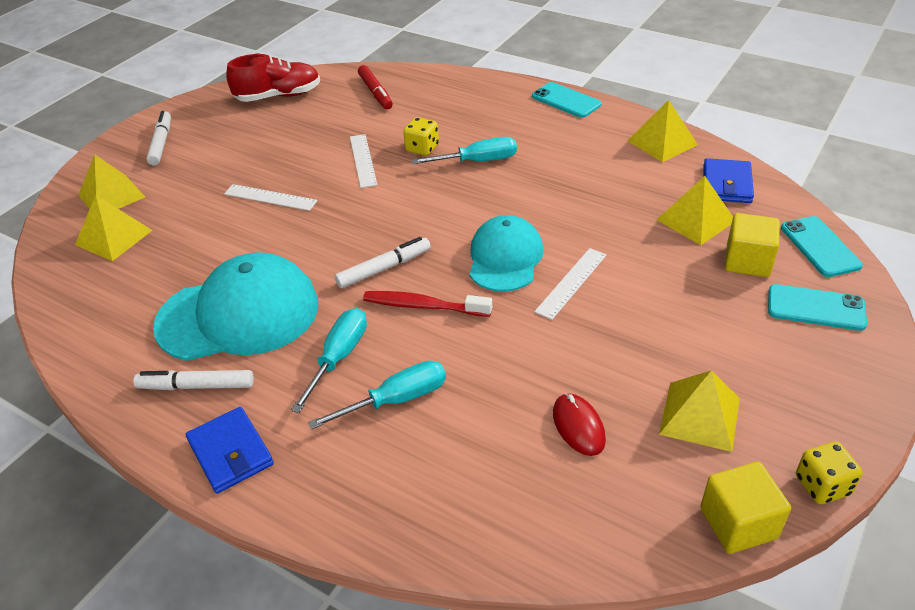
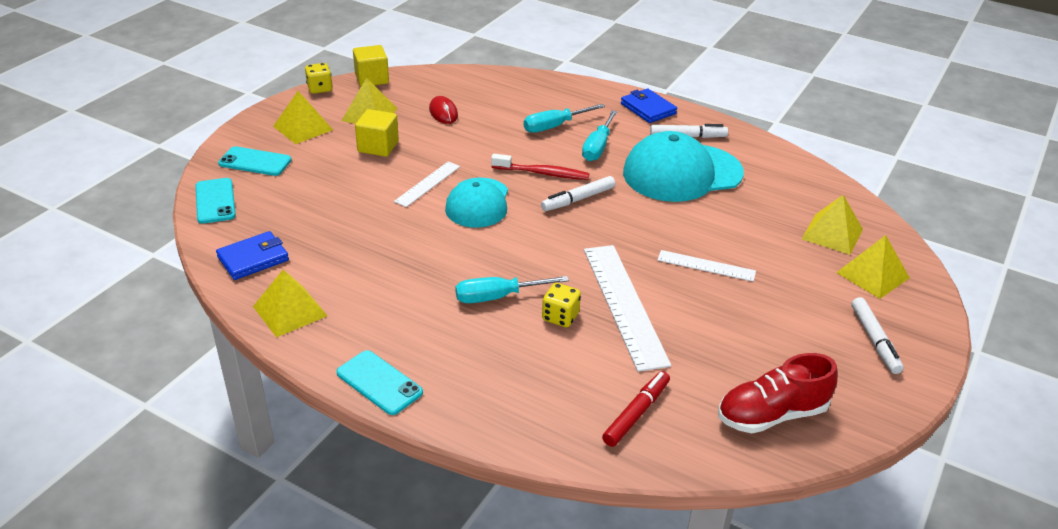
camera: 175 degrees right, 5 degrees down
(363, 160) = (624, 304): white ruler -> white ruler, size x1.83
(375, 93) = (636, 413): red marker -> red marker turned 60 degrees clockwise
(696, 220) = (303, 226): yellow pyramid -> yellow pyramid (303, 128)
(727, 184) = (253, 259): blue wallet -> blue wallet turned 45 degrees clockwise
(747, 261) = (282, 193): yellow cube -> yellow cube (378, 147)

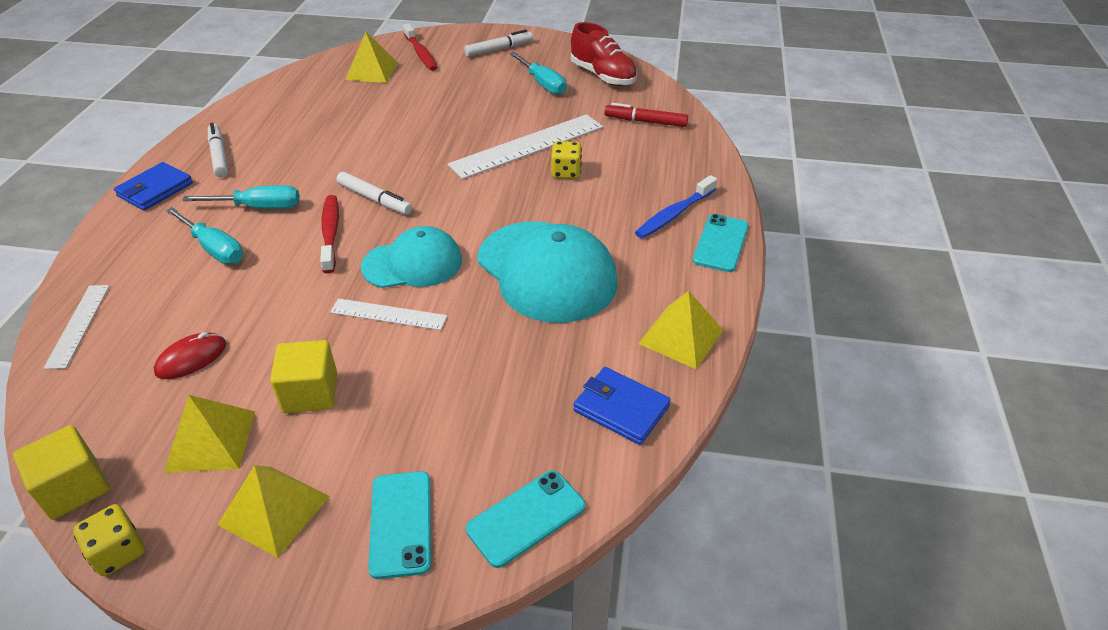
camera: 110 degrees left, 5 degrees up
(444, 368) = (674, 214): none -> blue toothbrush
(498, 297) = (563, 210): turquoise screwdriver -> turquoise screwdriver (542, 84)
(682, 173) = (298, 148): turquoise cap -> turquoise cap (546, 271)
(706, 266) = (449, 117): white ruler -> white ruler (78, 325)
(872, 275) = (421, 53): yellow pyramid -> red toothbrush

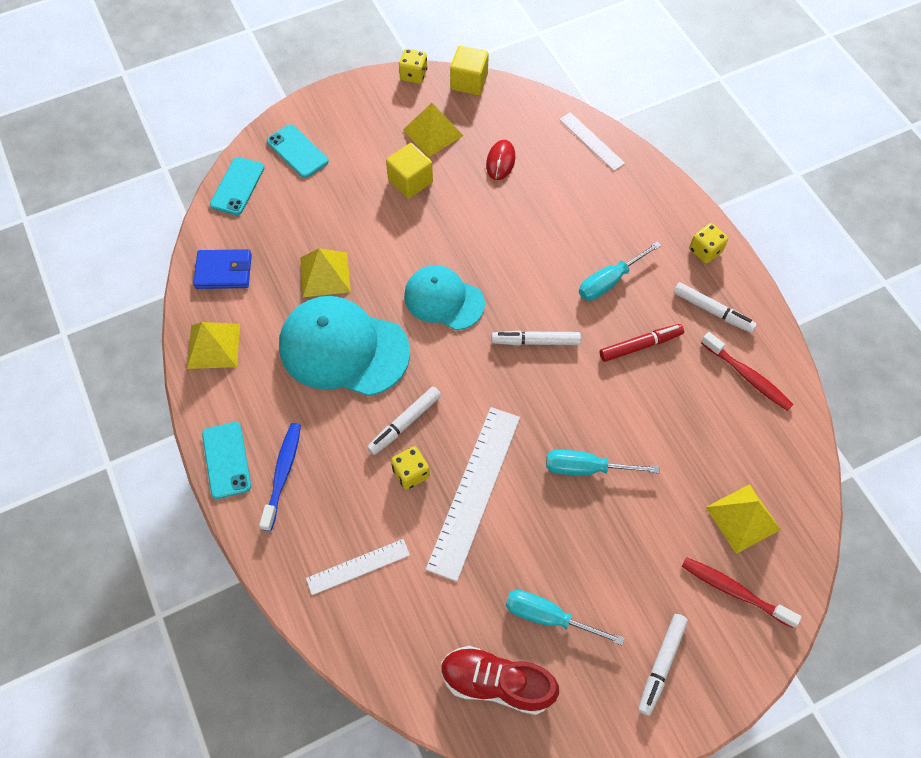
camera: 145 degrees right, 20 degrees up
(155, 190) = (705, 251): blue wallet -> yellow dice
(214, 248) = (591, 231): turquoise screwdriver -> turquoise screwdriver (586, 468)
(274, 510) = (364, 124): yellow pyramid -> yellow pyramid (325, 274)
(330, 233) = (530, 290): red toothbrush -> red toothbrush (748, 377)
(388, 314) = (419, 252): white ruler -> white ruler (358, 566)
(413, 263) = (443, 299): turquoise cap -> turquoise cap turned 75 degrees clockwise
(541, 200) = (404, 423): none -> white marker
(645, 121) = (390, 611): red marker -> red marker (640, 345)

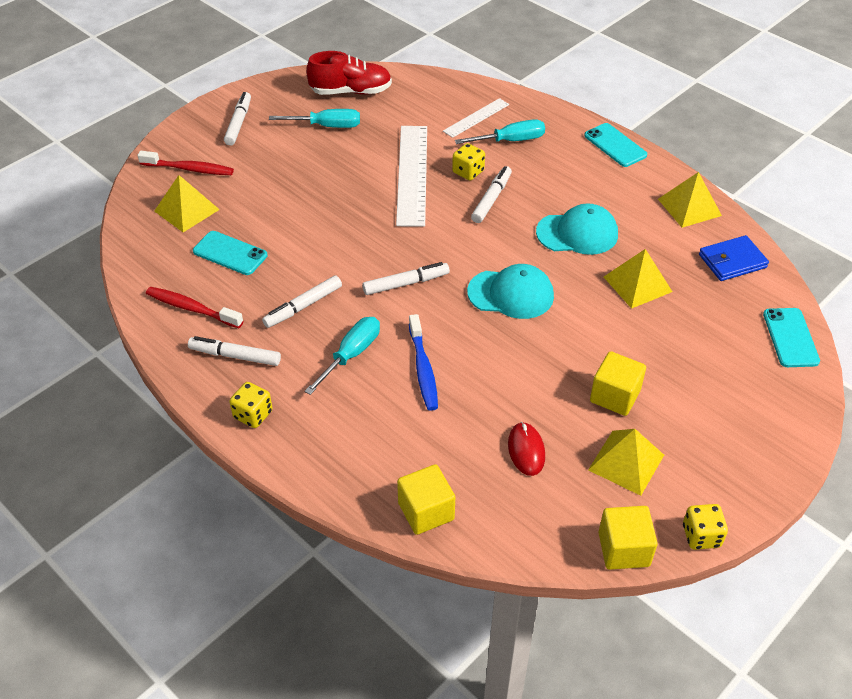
camera: 160 degrees right, 15 degrees down
(283, 473) = (566, 148): blue toothbrush -> blue toothbrush (423, 369)
(297, 151) = (761, 392): turquoise phone -> turquoise phone (230, 253)
(343, 349) = (577, 233): turquoise cap -> turquoise cap, size x0.64
(586, 468) = (326, 209): turquoise screwdriver -> turquoise screwdriver (510, 141)
(591, 141) = (426, 511): white ruler -> yellow cube
(640, 345) = (303, 306): red marker -> white marker

